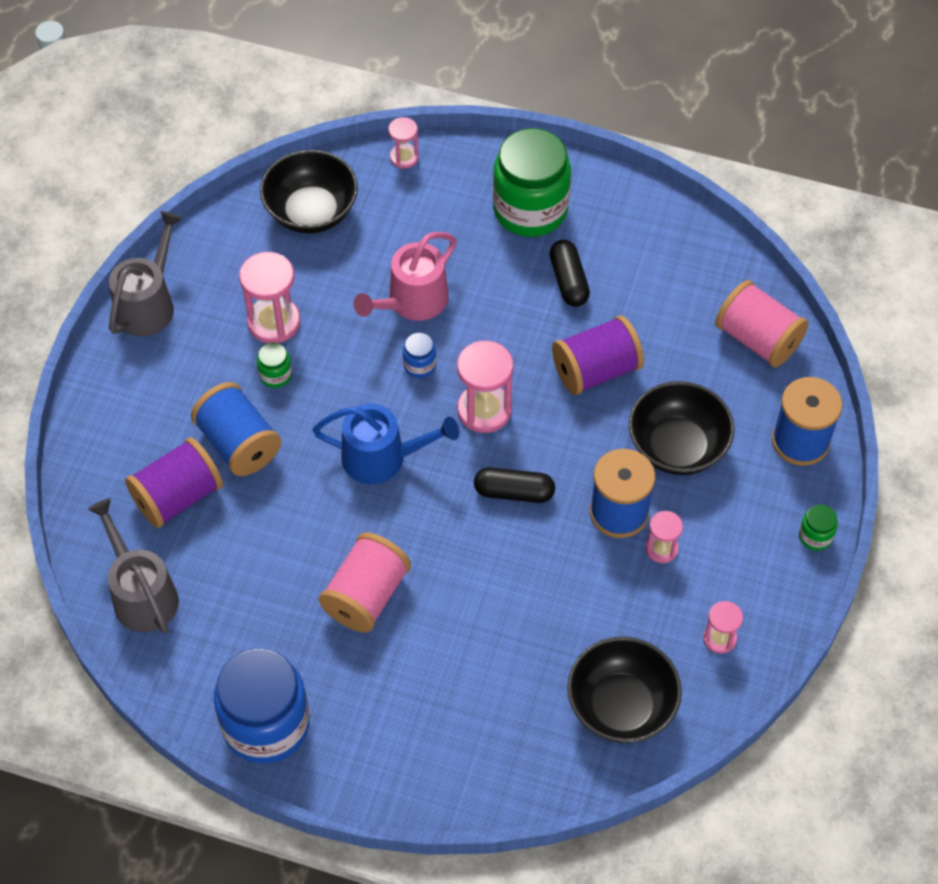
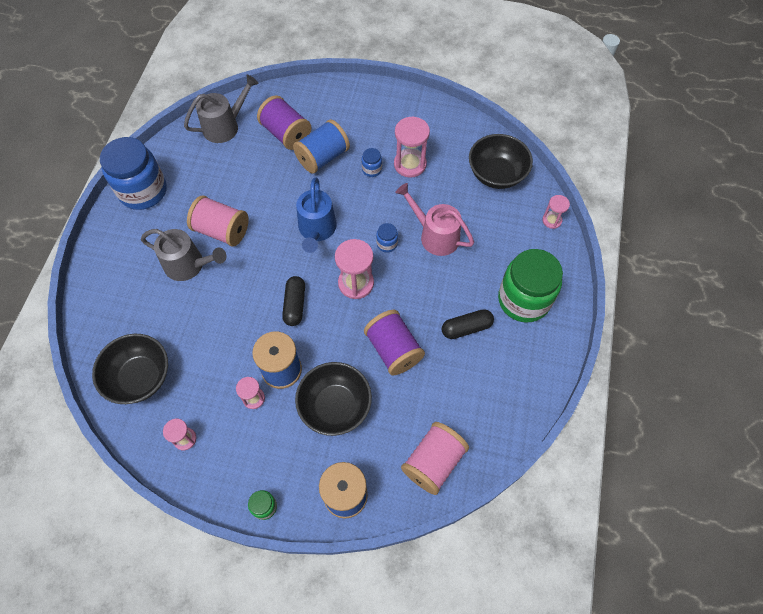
camera: 85 degrees right, 5 degrees up
(148, 304) = (414, 104): grey watering can -> grey watering can (188, 265)
(275, 375) = (372, 169): green jar -> blue jar

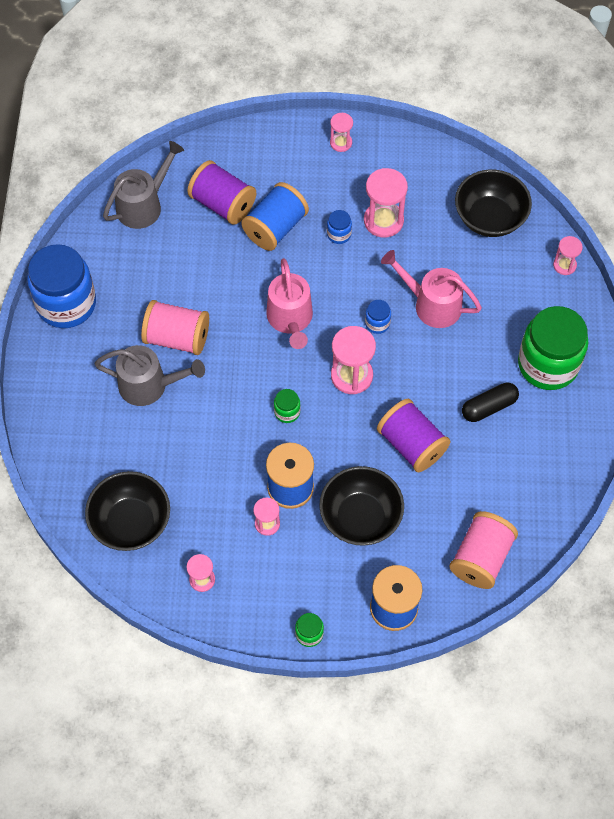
camera: 10 degrees left, 0 degrees up
(295, 305) = (287, 412): black capsule -> green jar
(317, 230) = (290, 319): blue watering can -> pink watering can
(389, 102) = (341, 143): none -> pink hourglass

